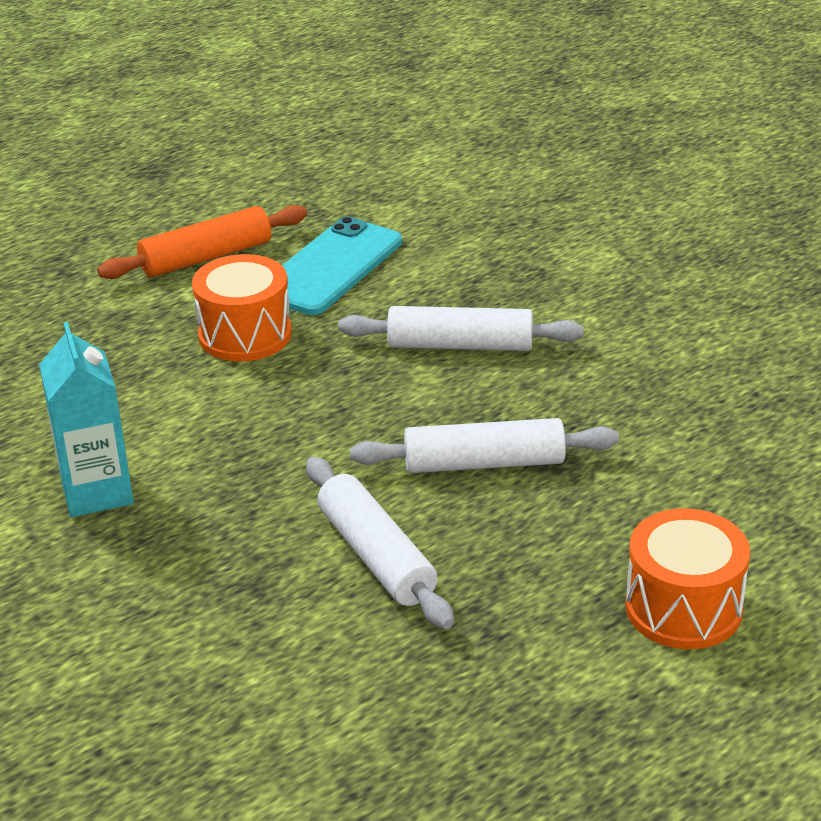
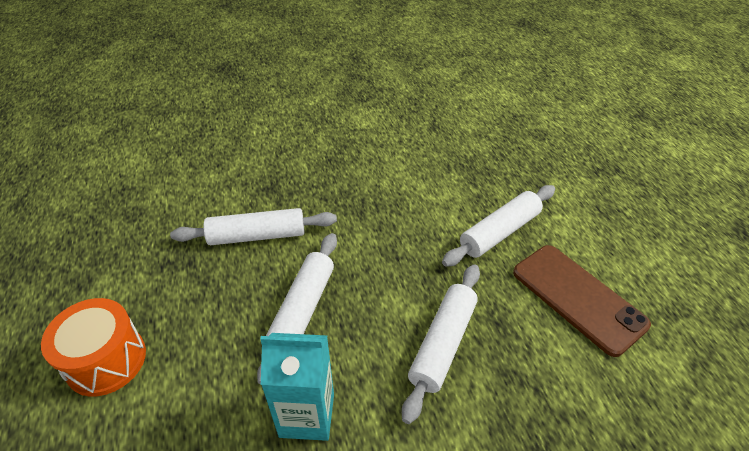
camera: 110 degrees right, 10 degrees up
(97, 492) = (374, 151): turquoise carton -> turquoise carton (307, 415)
(206, 257) = (605, 234): orange rolling pin -> none
(245, 334) = (499, 232): orange drum -> white rolling pin
(331, 267) = (578, 298): turquoise phone -> brown phone

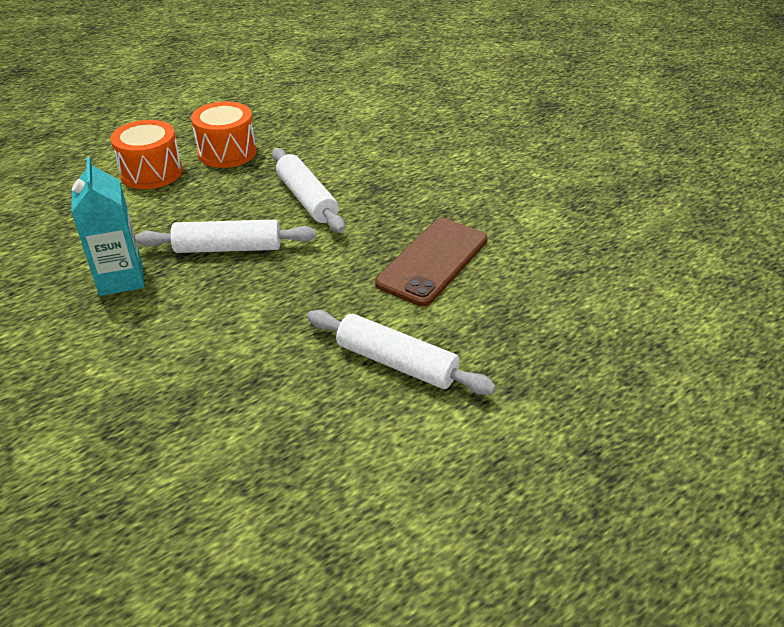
camera: 70 degrees right, 5 degrees down
(121, 281) = (227, 152): none -> orange drum
(442, 344) = (215, 344): white rolling pin -> none
(578, 298) = (316, 447): brown phone -> brown phone (432, 261)

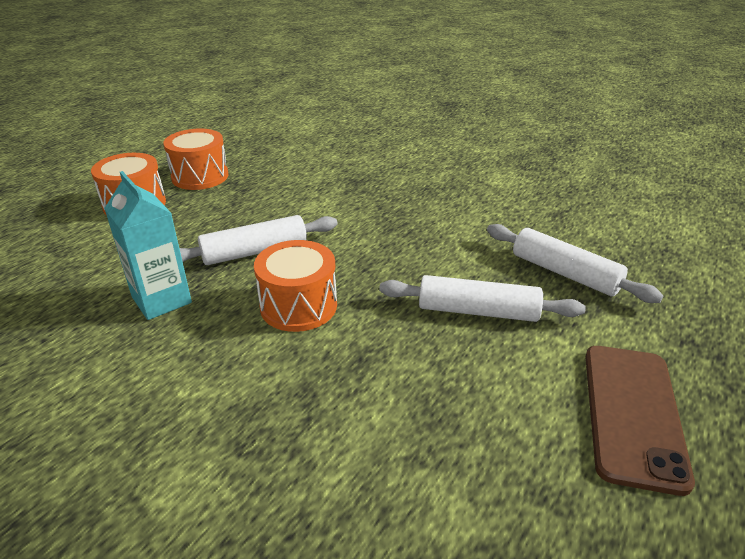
camera: 20 degrees left, 5 degrees down
(233, 314) = (298, 306): none -> orange drum
(307, 199) = (301, 200): white rolling pin -> white rolling pin (564, 273)
(432, 261) = (446, 226): brown phone -> brown phone (632, 414)

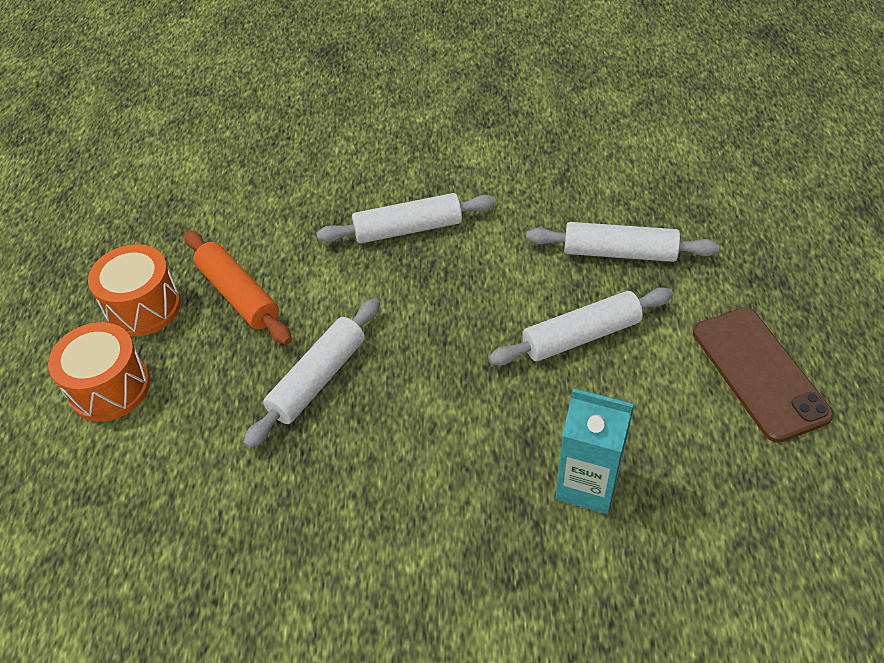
camera: 30 degrees left, 15 degrees up
(161, 300) = (285, 488): turquoise carton -> turquoise carton (587, 484)
(259, 191) = (239, 295): none -> orange rolling pin
(298, 306) = (424, 419): orange drum -> none
(407, 200) = (408, 229): none -> white rolling pin

